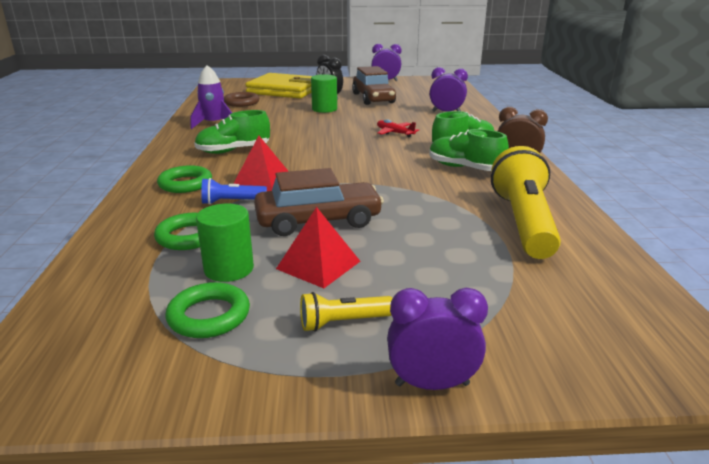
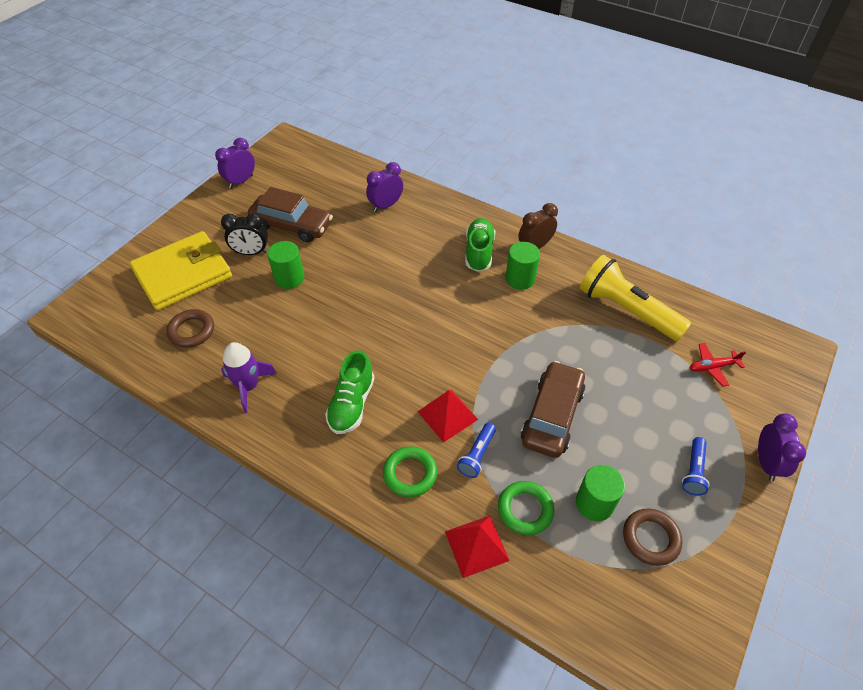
camera: 55 degrees left, 25 degrees up
(209, 316) = (650, 538): green ring -> brown ring
(318, 265) = (618, 449): red pyramid -> red pyramid (476, 545)
(343, 322) = (693, 471): yellow flashlight -> blue flashlight
(394, 133) = (408, 270): red plane -> red plane (712, 367)
(432, 384) = (766, 463): purple clock -> purple clock turned 150 degrees clockwise
(464, 168) = (520, 279): green shoe -> green cylinder

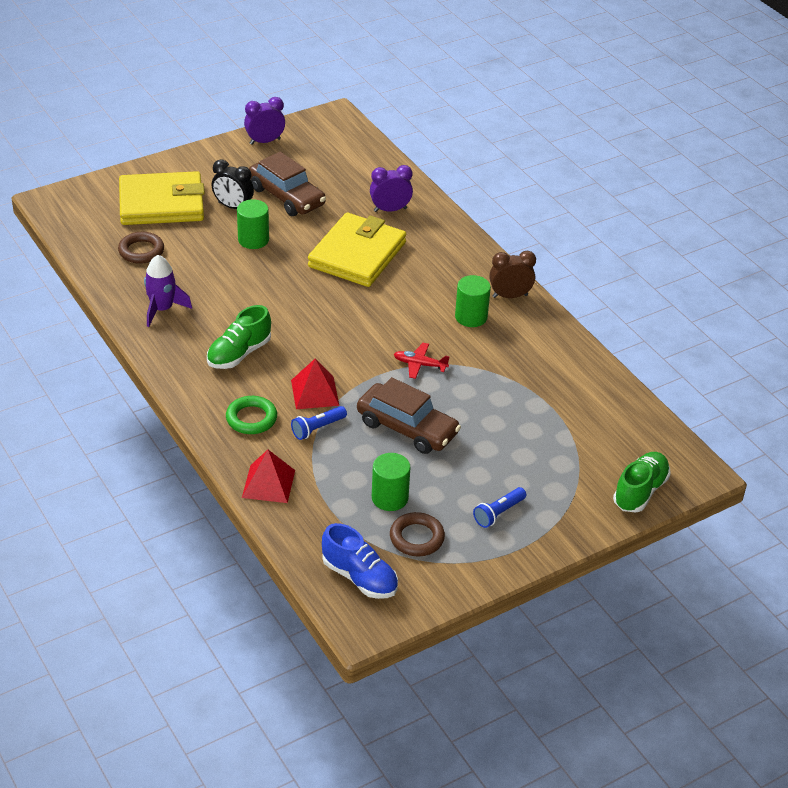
camera: 25 degrees right, 10 degrees down
(388, 257) = (357, 254): none -> yellow wallet
(479, 252) = (449, 281): green shoe -> green shoe (640, 491)
(525, 509) = (327, 478): green ring -> none
(552, 416) = (407, 428): brown car -> brown car turned 75 degrees clockwise
(627, 310) = (554, 379): yellow flashlight -> none
(638, 619) = (360, 577): none -> blue shoe
(712, 367) = (594, 452): red plane -> red plane (420, 365)
(766, 463) = (572, 534): purple clock -> none

